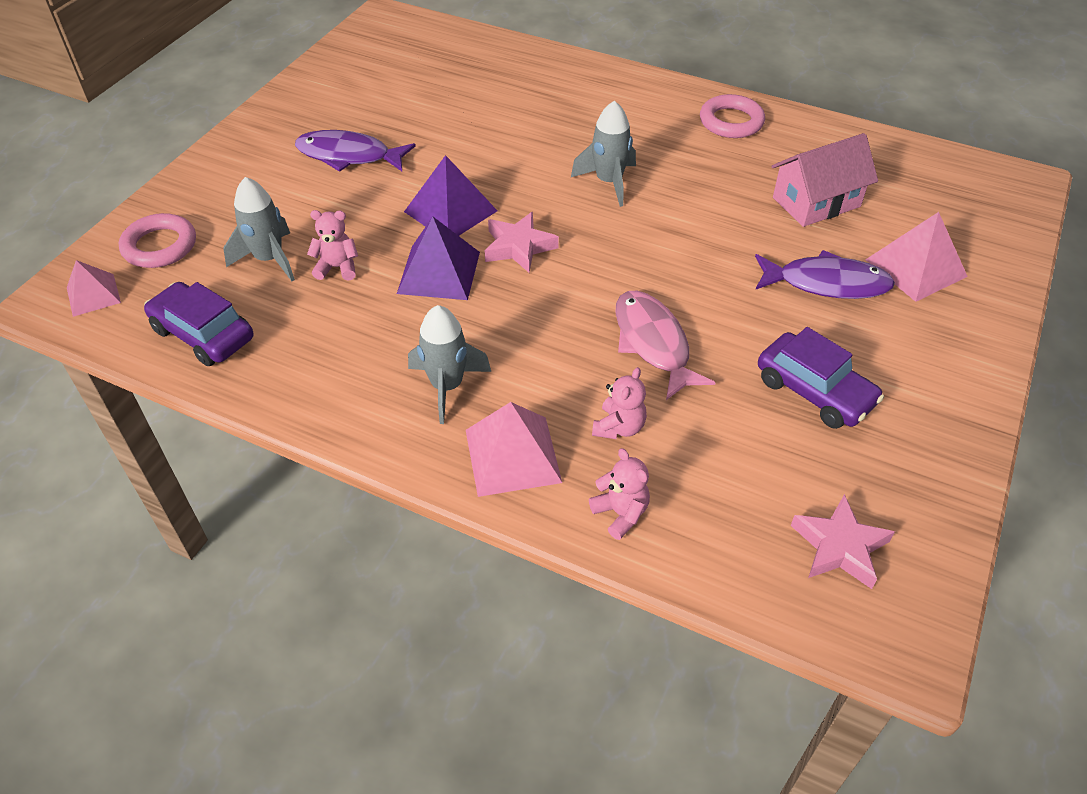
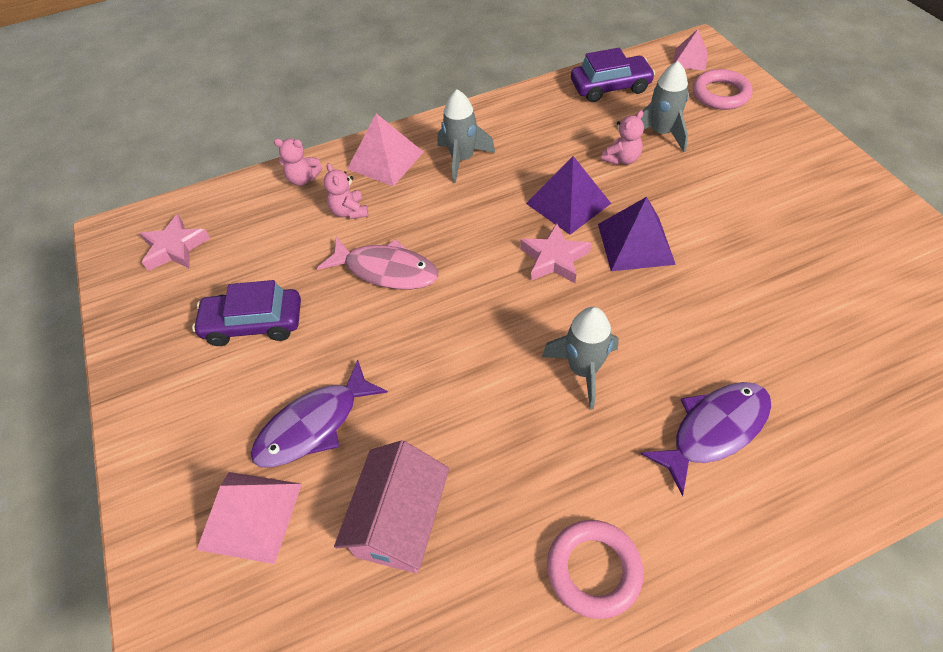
camera: 135 degrees right, 5 degrees up
(349, 156) = (768, 220): purple fish -> purple fish (714, 430)

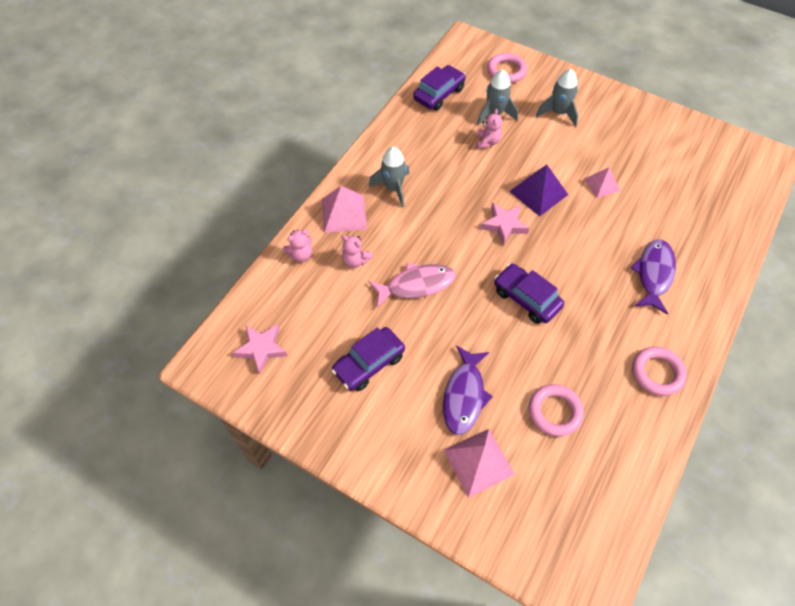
camera: 40 degrees left, 5 degrees up
(400, 521) = (554, 412): pink house -> pink ring
(500, 358) = (526, 298): none -> purple car
(568, 203) = (482, 186): purple pyramid -> none
(583, 370) = (572, 280): grey rocket -> grey rocket (558, 113)
(690, 59) = (469, 52): pink pyramid -> pink pyramid (601, 184)

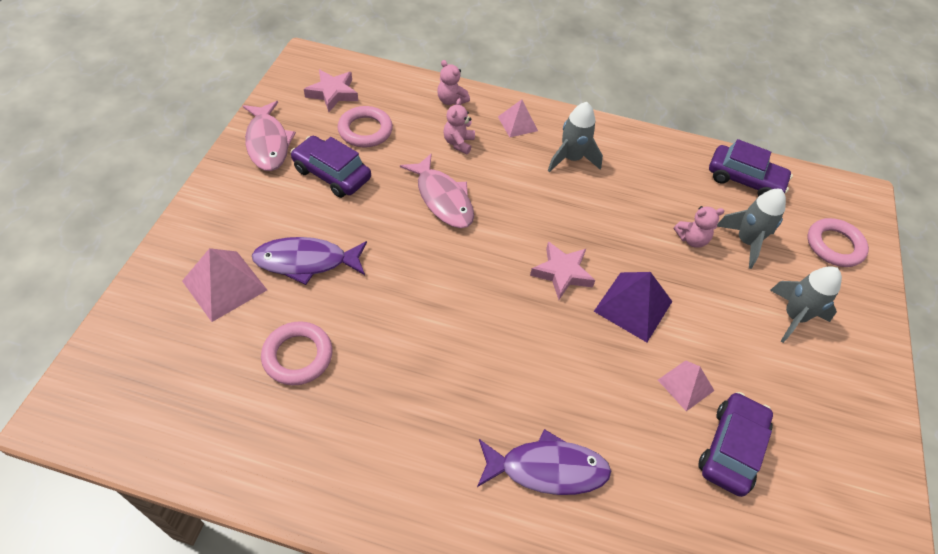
camera: 70 degrees right, 5 degrees down
(315, 413) = (268, 143): none -> pink fish
(343, 213) = (517, 123): pink pyramid -> pink pyramid, size x0.64
(526, 298) = (456, 309): purple car -> purple car (731, 448)
(657, 373) = (376, 480): pink ring -> pink ring (365, 130)

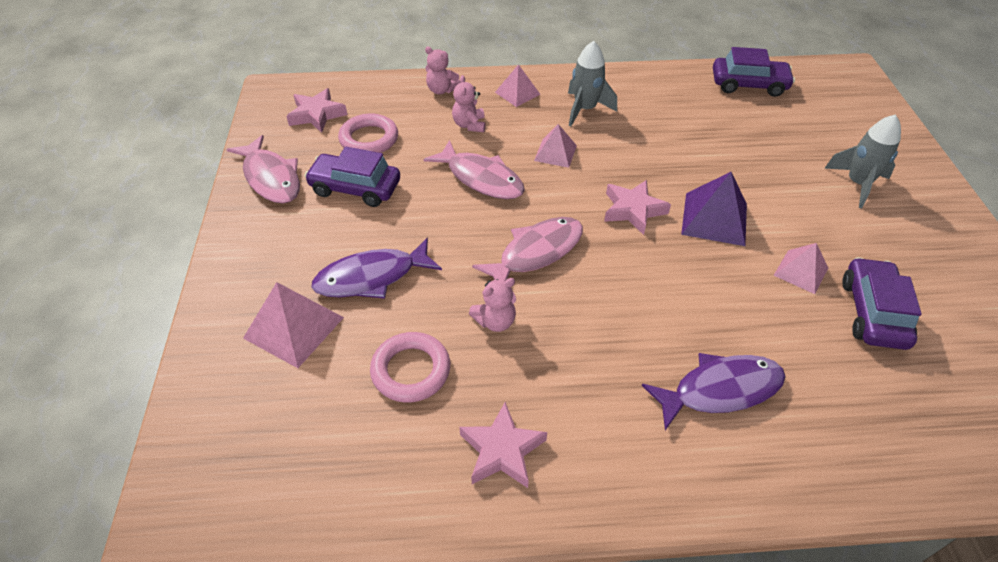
camera: 15 degrees left, 5 degrees down
(336, 452) = (502, 450): none -> pink star
(454, 285) = (536, 253): none -> pink fish
(521, 194) = (555, 153): none -> pink pyramid
(691, 239) = (732, 146): pink teddy bear -> pink teddy bear (495, 321)
(746, 242) = (780, 135): grey rocket -> none
(834, 246) = (855, 116): pink ring -> none

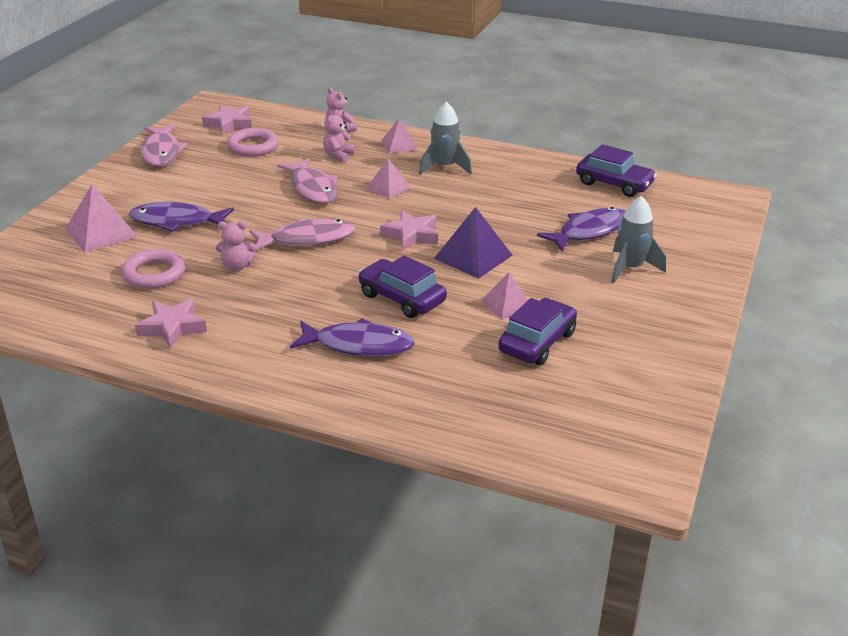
camera: 25 degrees right, 15 degrees down
(355, 188) = (214, 172): purple car -> purple car (402, 298)
(782, 150) = (589, 231): none -> purple fish

